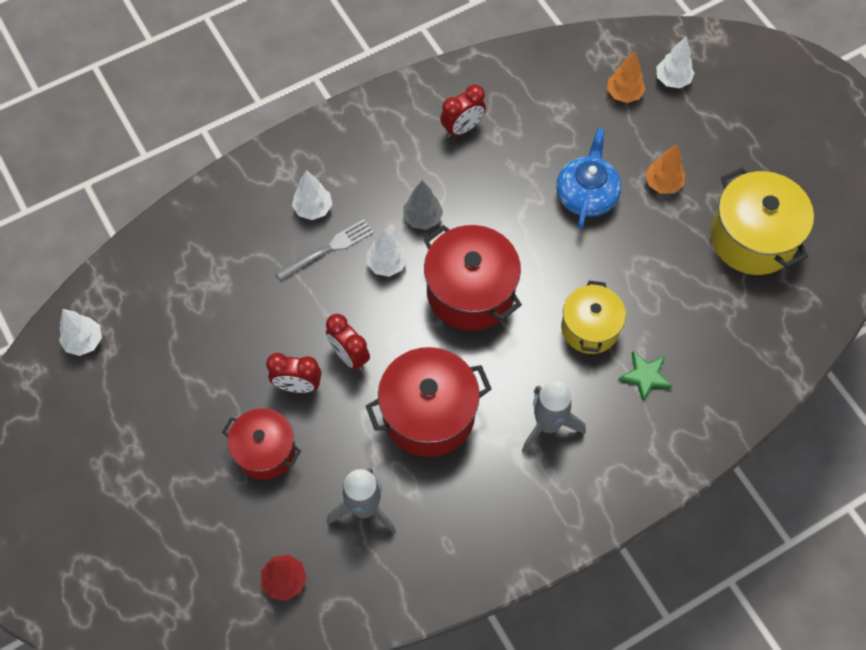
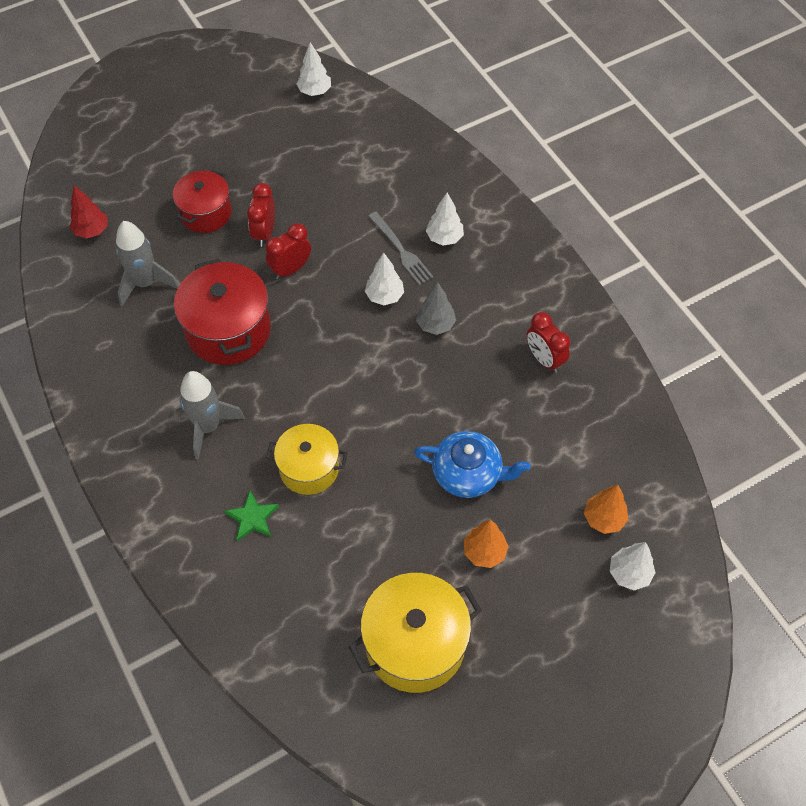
camera: 90 degrees right, 5 degrees down
(470, 292) = (353, 364): red pot -> none

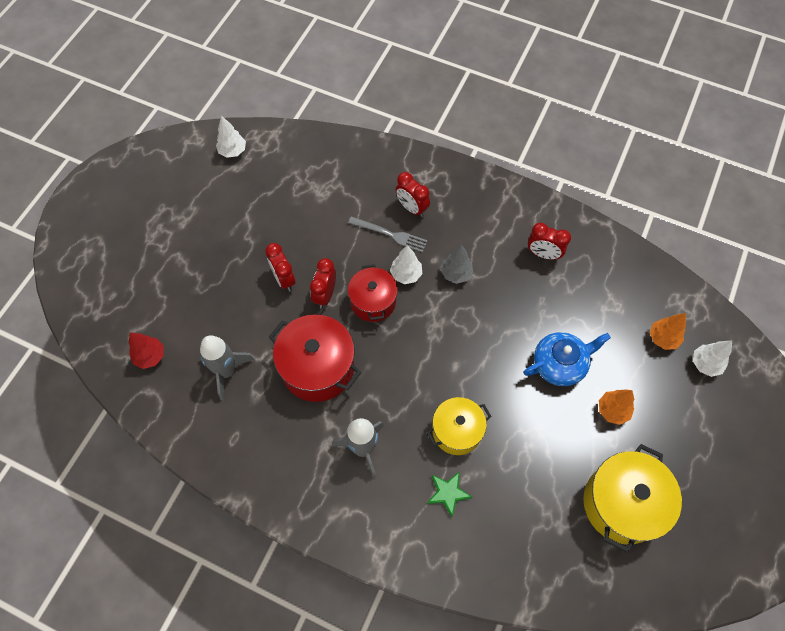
camera: 35 degrees left, 5 degrees up
(206, 213) = (228, 290): red pot -> red pot (373, 302)
(444, 238) = (412, 208): white tree -> red clock

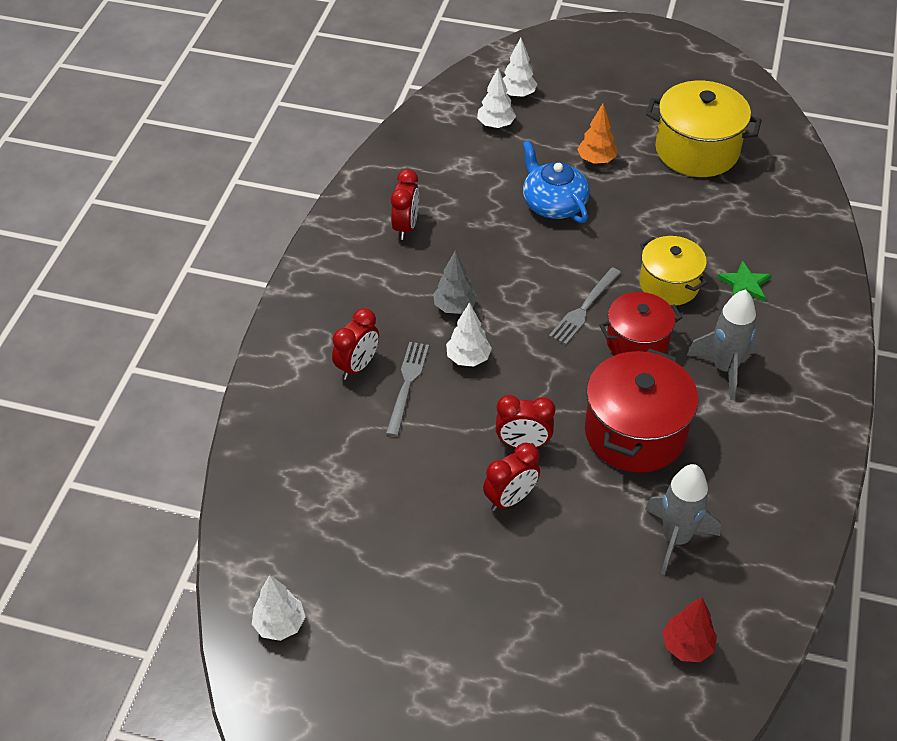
camera: 100 degrees left, 15 degrees down
(373, 302) = (519, 388): red pot -> red pot (637, 342)
(441, 361) = (584, 308): none -> grey fork
(663, 338) = (495, 125): orange tree -> white tree

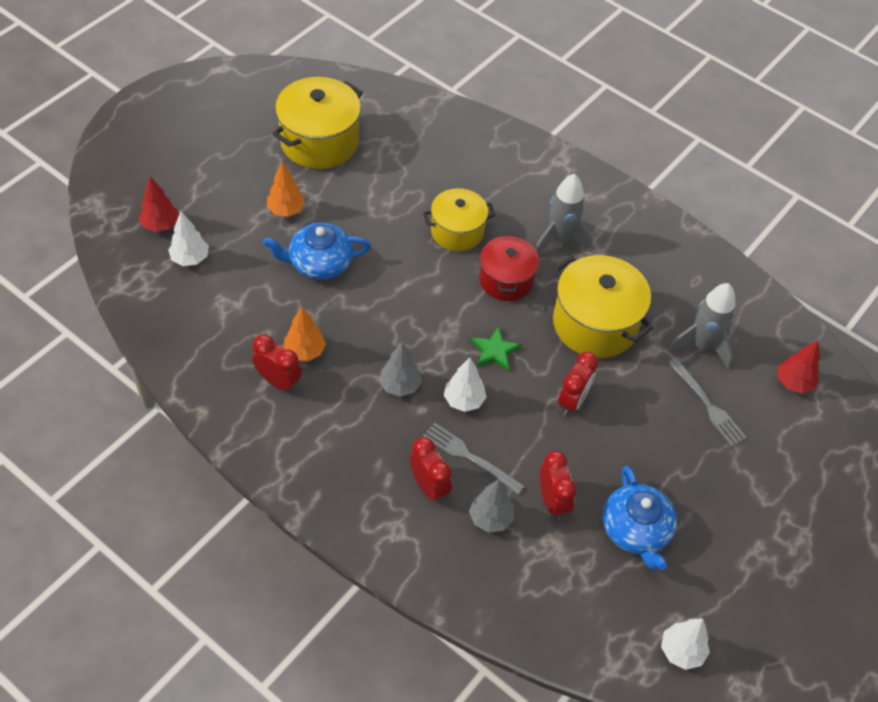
camera: 70 degrees left, 5 degrees up
(349, 422) = (490, 518): none -> grey tree
(399, 544) = (635, 530): none -> blue teapot
(448, 231) = (305, 351): none -> orange tree
(510, 499) = (623, 433): red clock -> red clock (552, 501)
(517, 94) = (160, 225): white tree -> red tree
(584, 308) = (452, 297): grey fork -> grey fork (707, 405)
(635, 432) = (595, 324): red pot -> yellow pot
(744, 284) = (483, 187): green star -> green star (495, 351)

